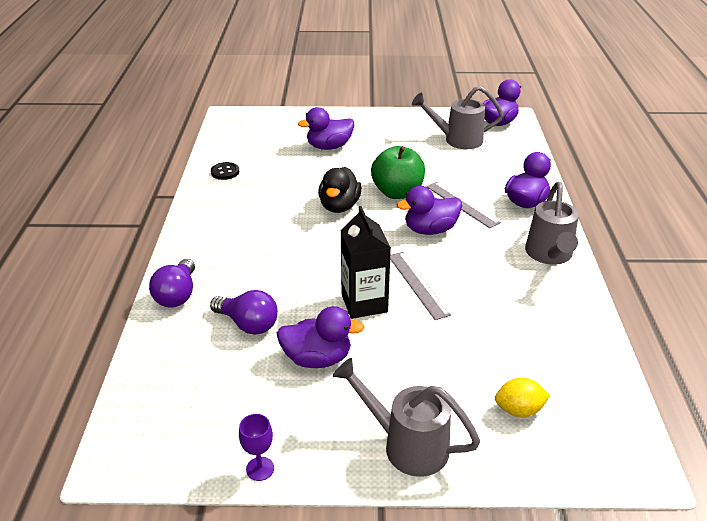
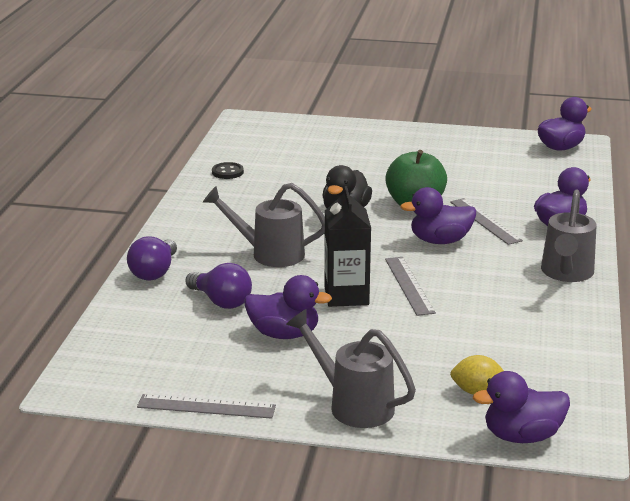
camera: 10 degrees right, 10 degrees down
(260, 469) = (206, 406): purple goblet -> grey ruler
(329, 147) = (351, 157): purple duck -> purple duck (522, 436)
(457, 140) = (504, 161): grey watering can -> grey watering can (270, 254)

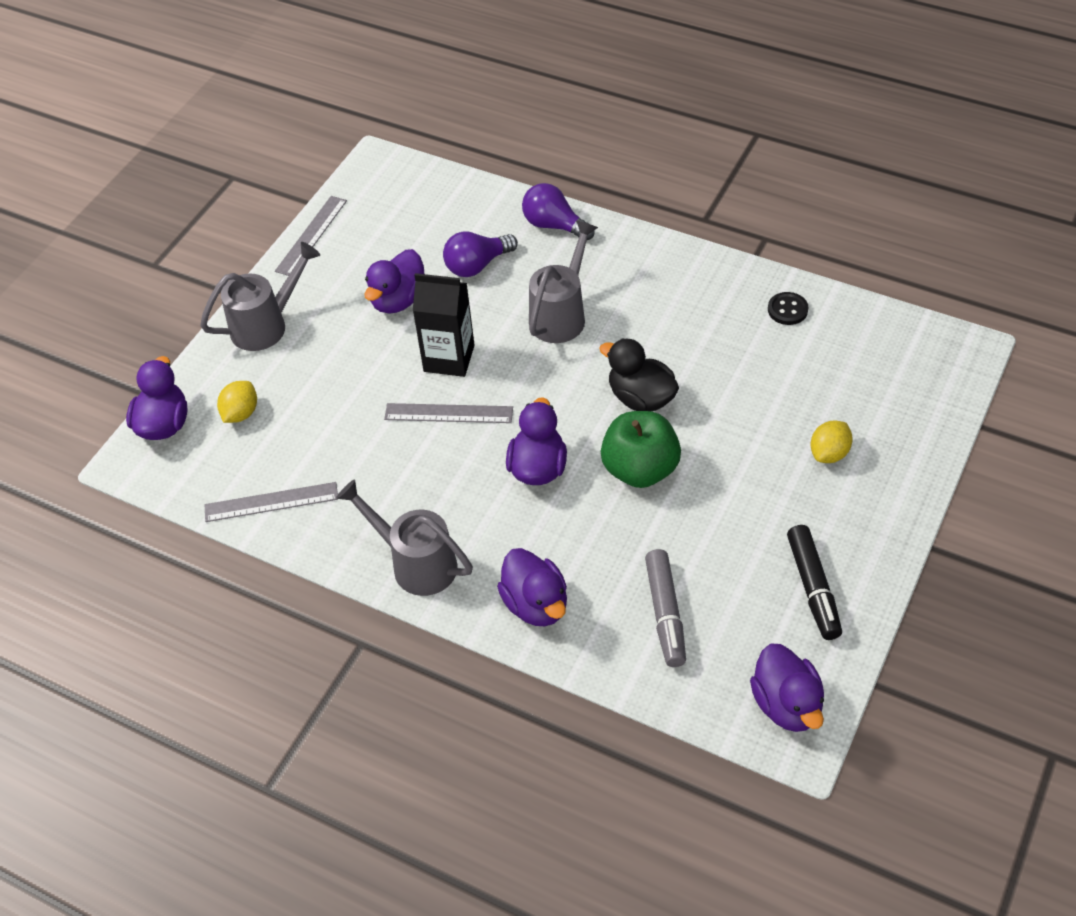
camera: 110 degrees right, 25 degrees up
(360, 150) = (829, 453): none -> yellow lemon
(472, 147) = (813, 588): none -> black marker
(485, 221) = (573, 528): grey ruler -> grey ruler (271, 502)
(529, 184) = (665, 613): none -> grey marker

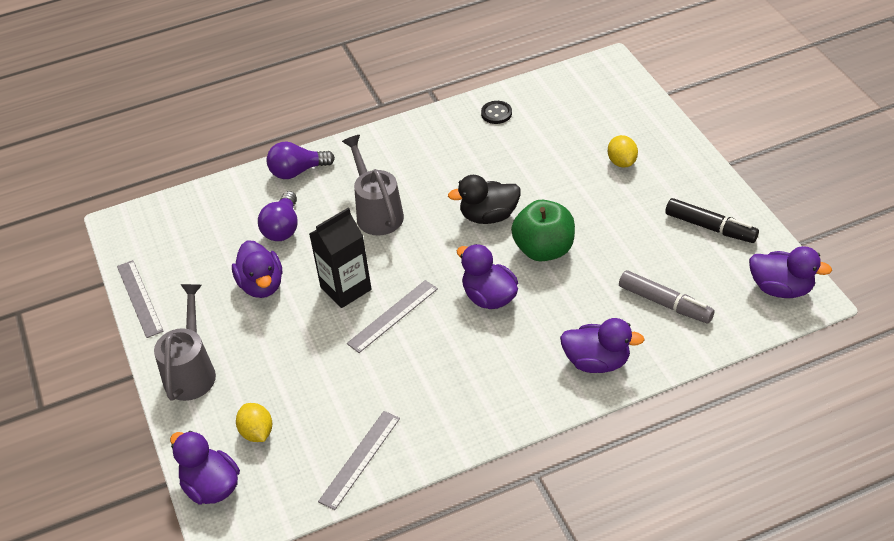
camera: 50 degrees left, 5 degrees down
(416, 563) = (501, 405): grey watering can -> none

